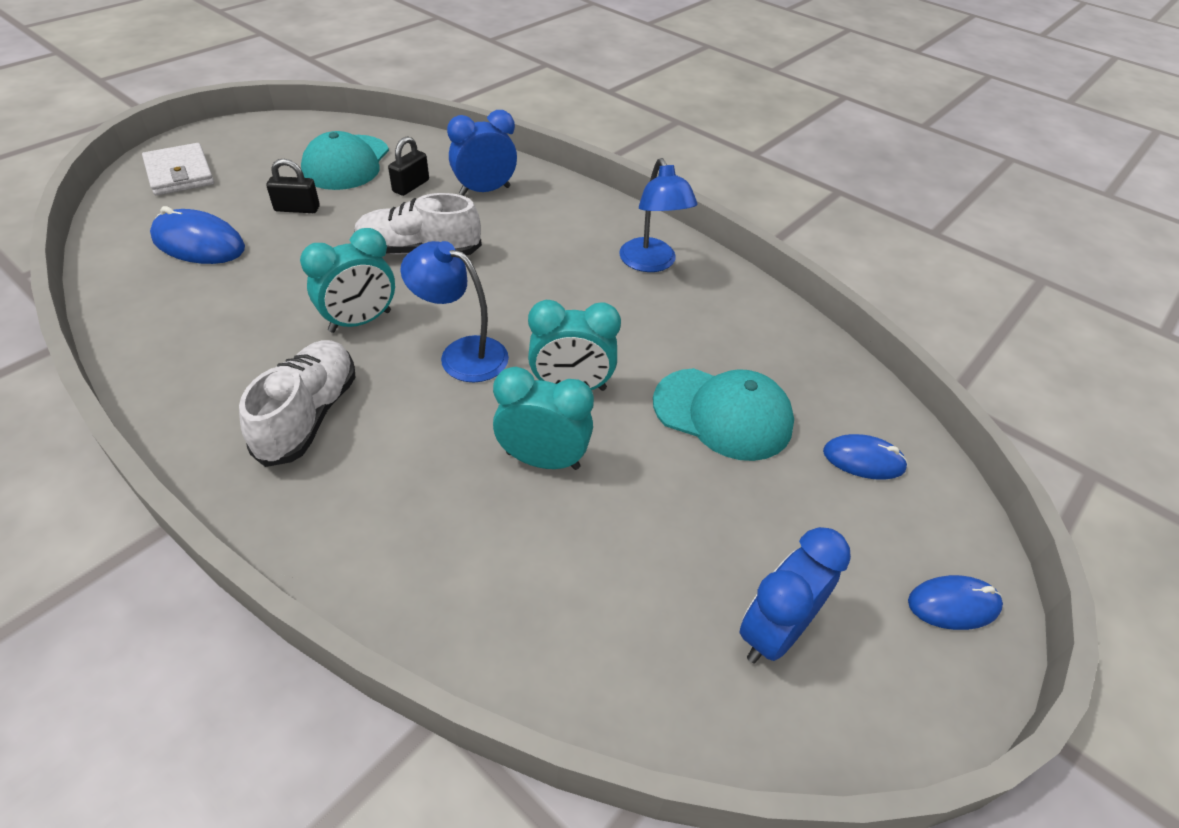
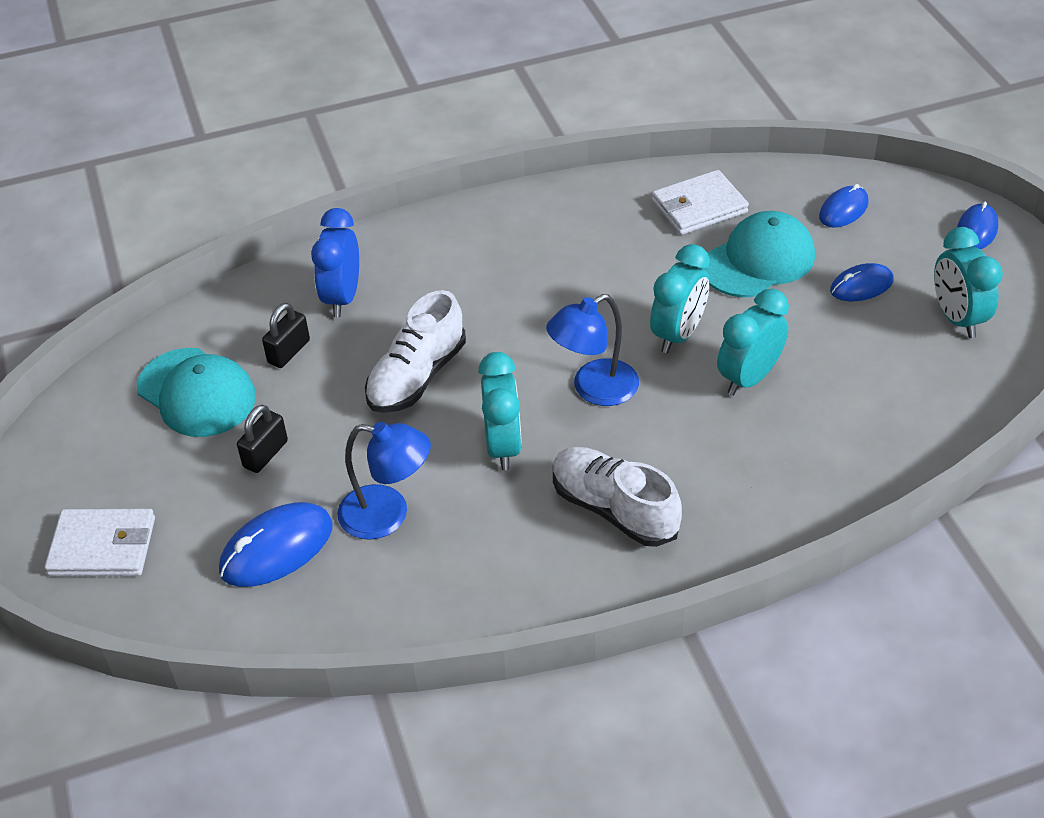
camera: 55 degrees left, 0 degrees up
(411, 186) = (289, 352): black padlock -> black padlock turned 60 degrees clockwise
(651, 263) = (547, 226): blue lamp -> blue lamp (388, 515)
(755, 514) = (861, 286): none -> blue mouse
(762, 347) = (699, 207): none -> white wallet
(774, 632) = (957, 318): blue clock -> turquoise clock

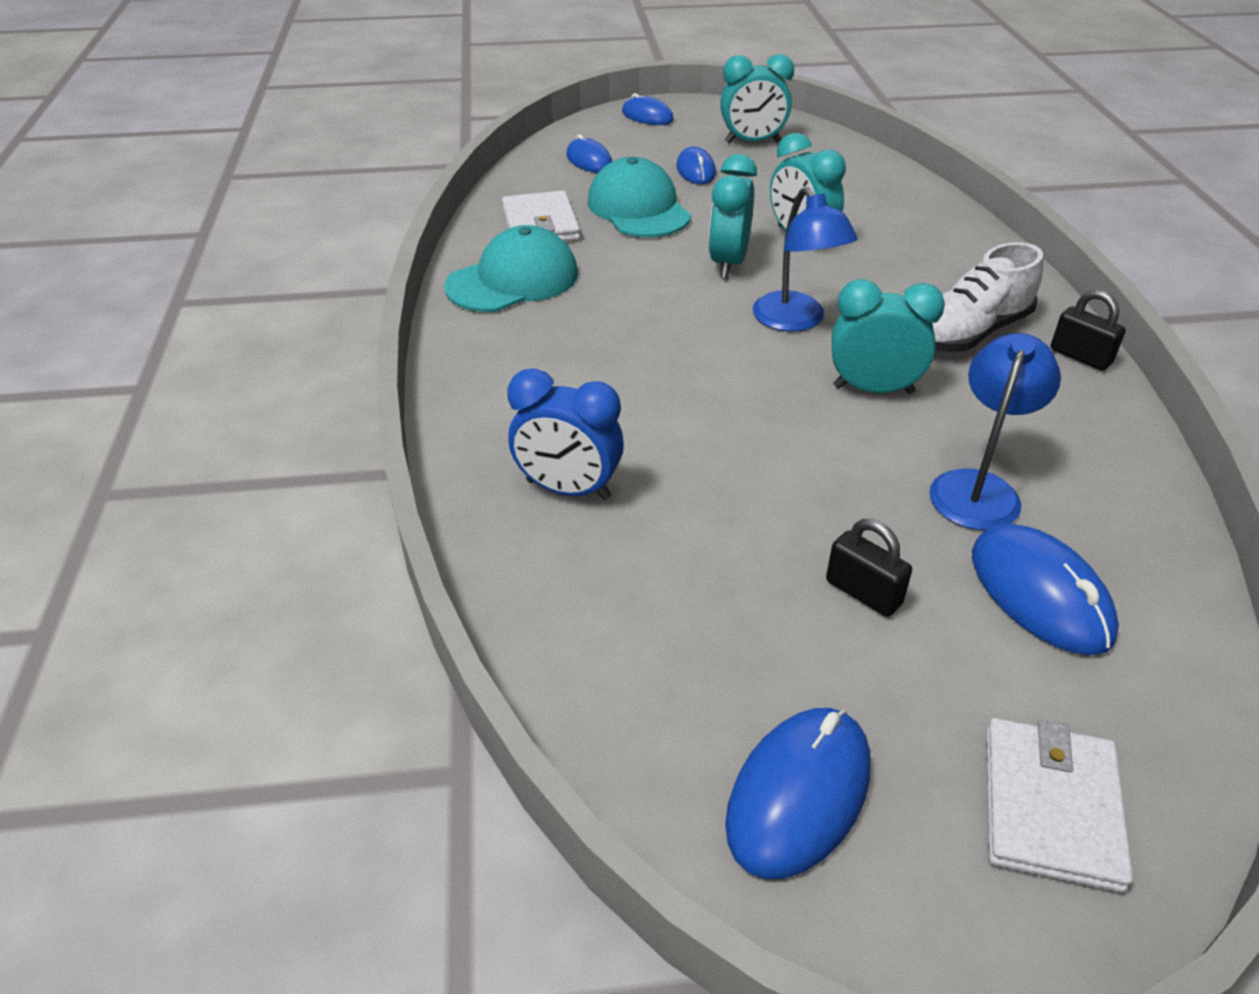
camera: 80 degrees left, 5 degrees down
(107, 436) = (799, 794): none -> blue mouse
(197, 393) = (720, 664): turquoise cap -> turquoise cap (513, 280)
(289, 352) = (660, 552): black padlock -> black padlock (1080, 356)
(417, 376) = (743, 440): white shoe -> none
(678, 334) = (728, 263): turquoise clock -> turquoise clock turned 120 degrees counterclockwise

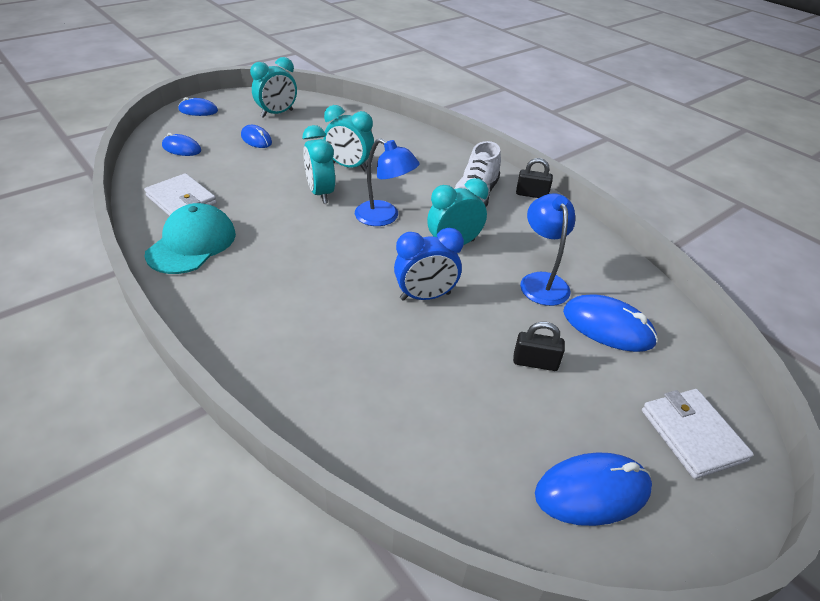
camera: 35 degrees left, 0 degrees up
(568, 489) = (336, 370): blue clock -> blue clock (425, 296)
(638, 208) = (239, 173): turquoise cap -> none
(799, 794) = (592, 492): blue mouse -> blue mouse turned 75 degrees clockwise

